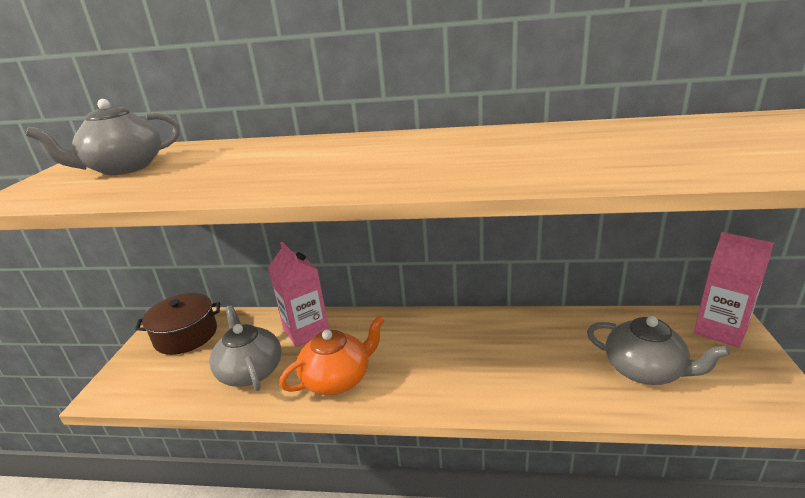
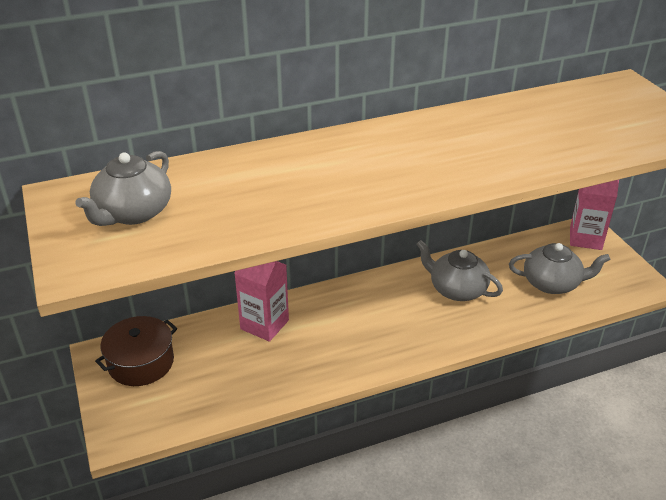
camera: 30 degrees left, 10 degrees up
(250, 371) = (246, 374): grey teapot -> grey teapot (457, 289)
(338, 378) = (332, 357): orange teapot -> none

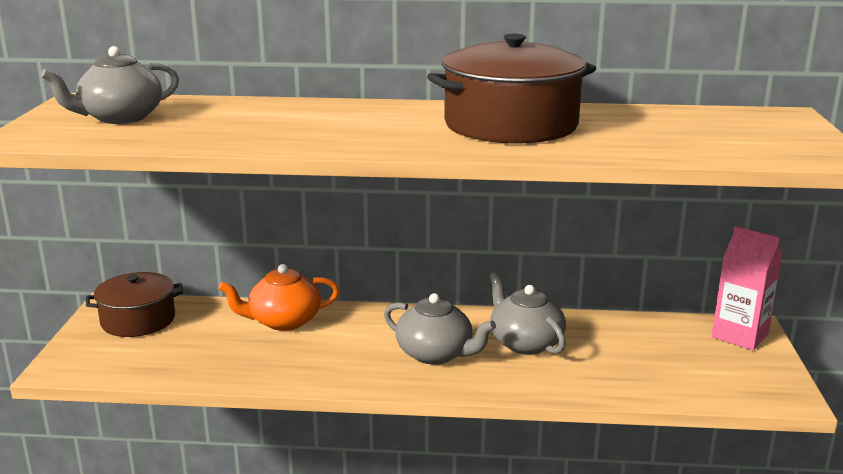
camera: 25 degrees right, 15 degrees down
(264, 324) = (283, 321): pink carton -> orange teapot
(461, 142) = (511, 125): none -> brown pot
(552, 283) = (653, 365): grey teapot -> grey teapot (435, 354)

